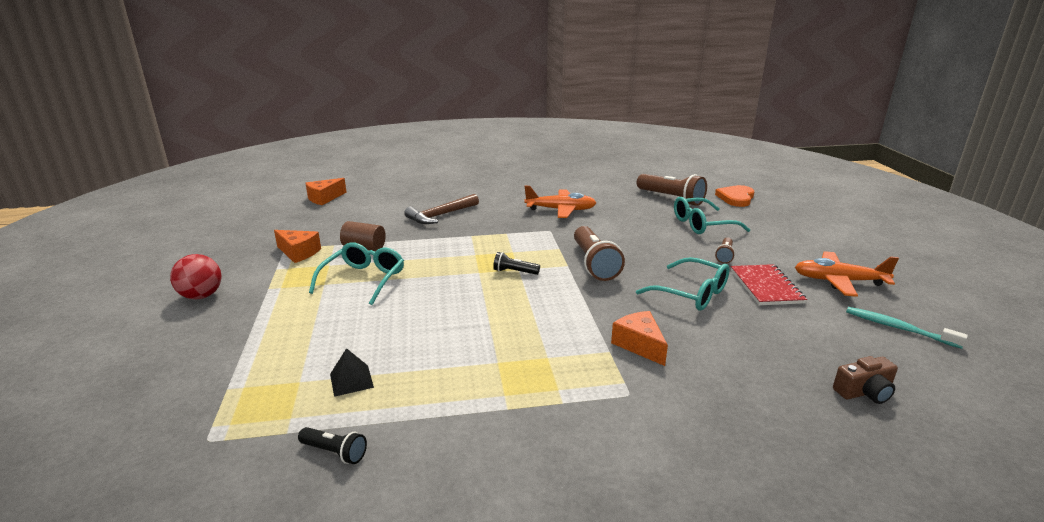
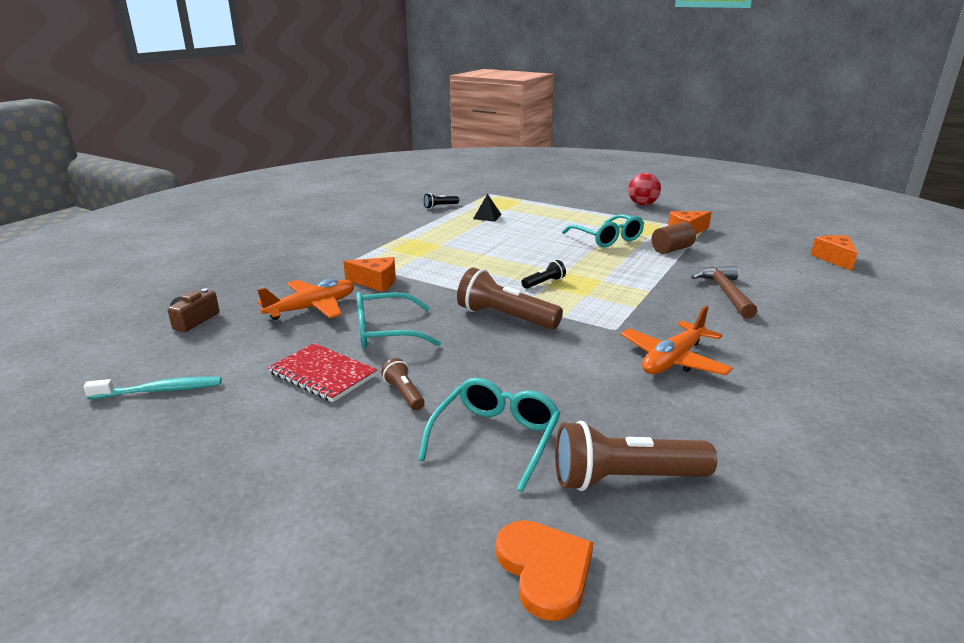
camera: 130 degrees right, 0 degrees up
(839, 281) = (240, 427): orange plane -> orange plane (312, 308)

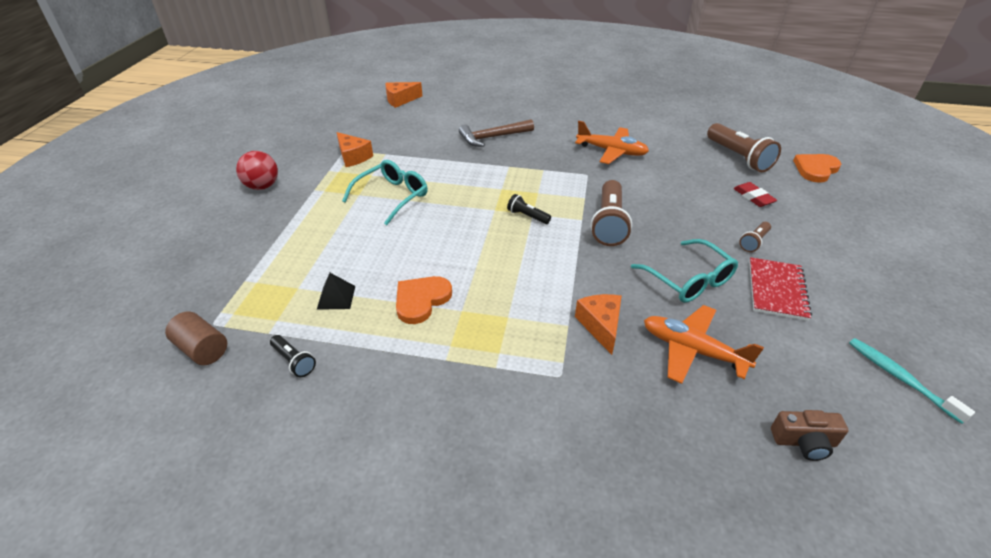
camera: 110 degrees left, 15 degrees up
(462, 235) = (421, 300): none -> orange heart
(496, 438) = (753, 197): turquoise glasses -> red eraser
(671, 249) = (409, 162): brown cylinder -> brown cylinder (202, 349)

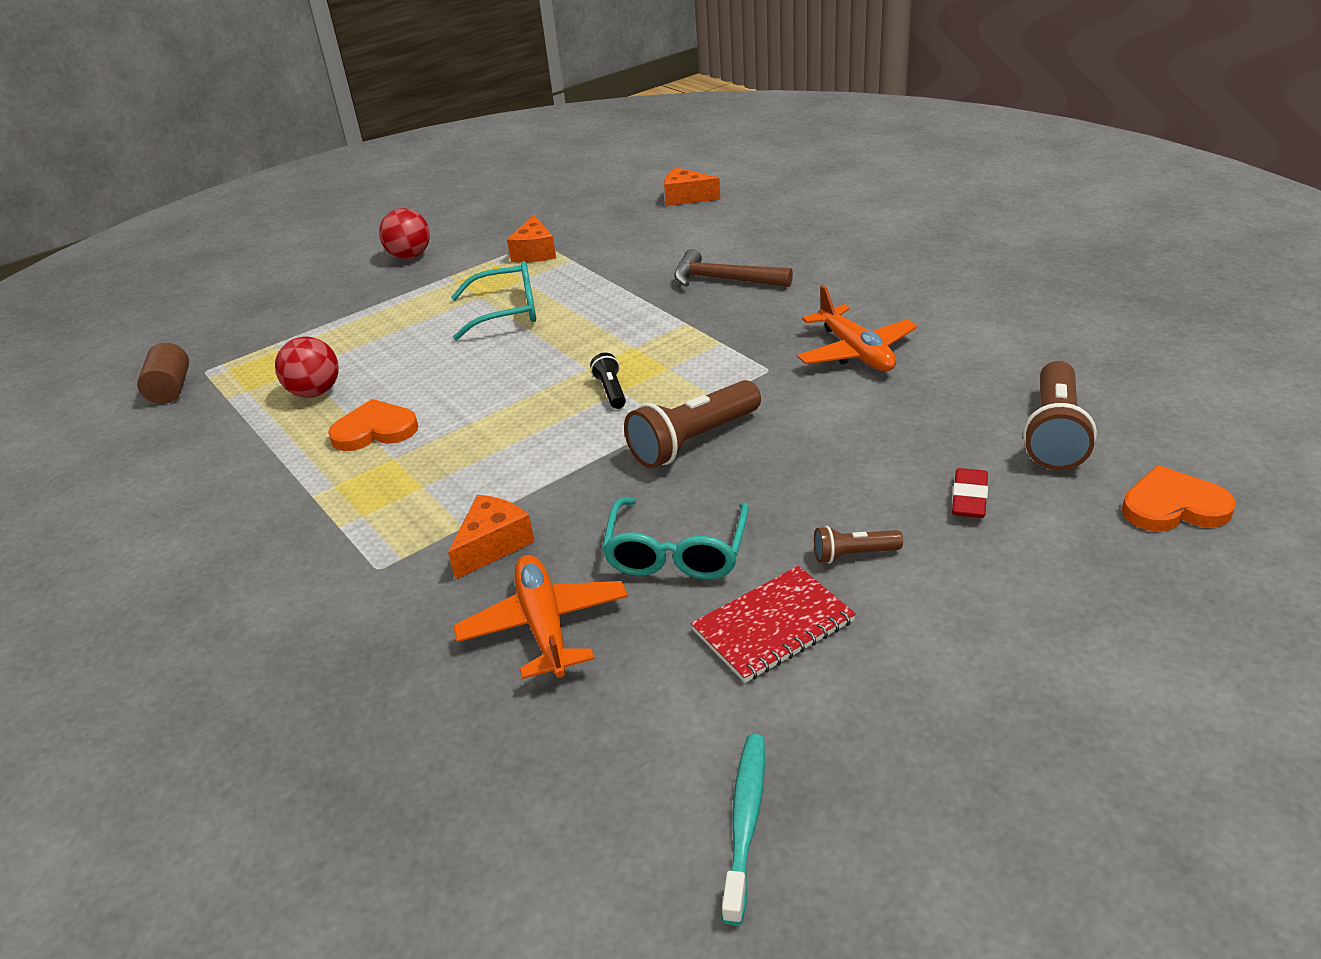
camera: 45 degrees right, 5 degrees down
(294, 361) = (210, 432): black flashlight -> none
(336, 297) = (315, 392): black pyramid -> red ball
(804, 442) = (496, 790): brown camera -> none

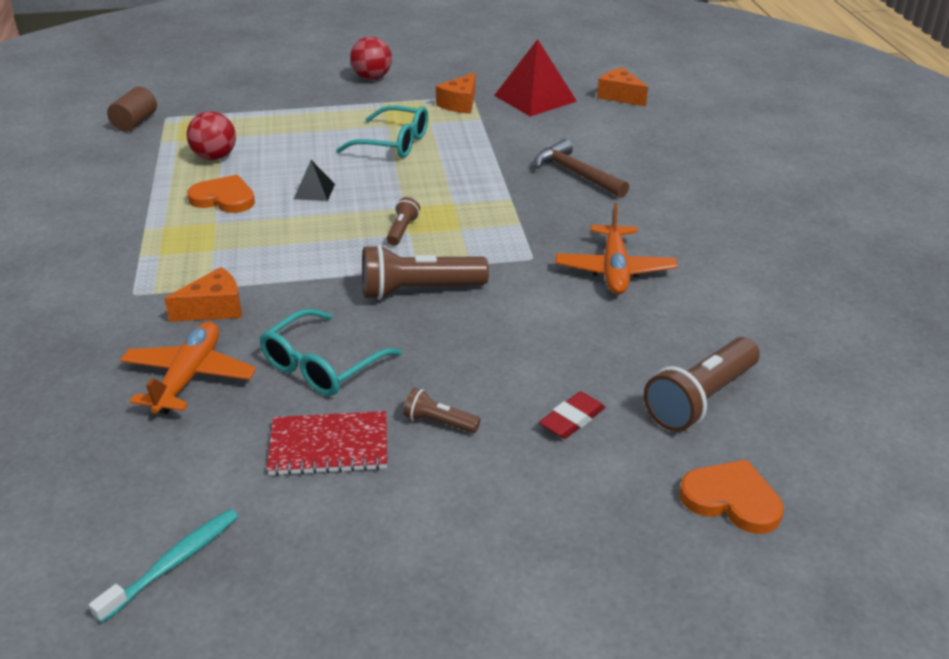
camera: 25 degrees right, 0 degrees up
(472, 387) = (314, 191): none -> black pyramid
(605, 224) = (535, 98): none -> red pyramid
(611, 391) = (402, 230): black flashlight -> brown flashlight

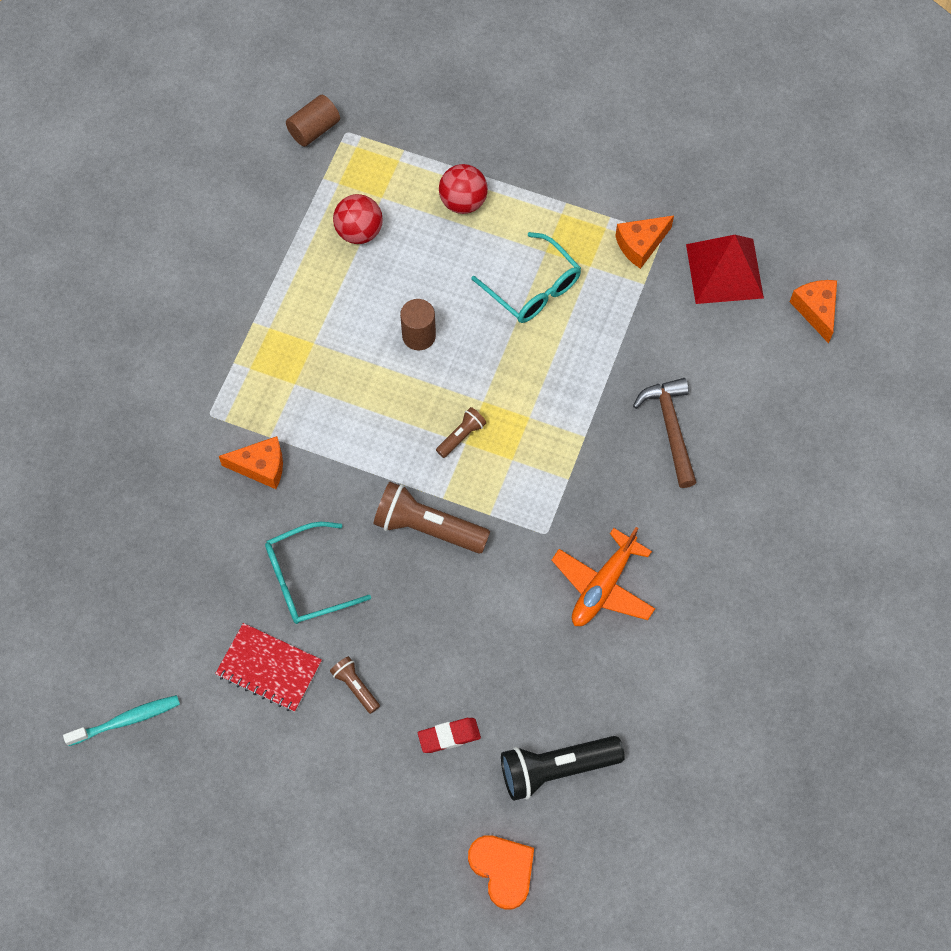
camera: 30 degrees right, 30 degrees up
(189, 377) = (209, 541): orange plane -> none
(224, 198) = (337, 307): orange heart -> none
(314, 191) = (419, 335): black pyramid -> brown cylinder
(372, 77) = (583, 146): red ball -> red ball (463, 202)
(701, 399) = (556, 769): brown flashlight -> black flashlight

